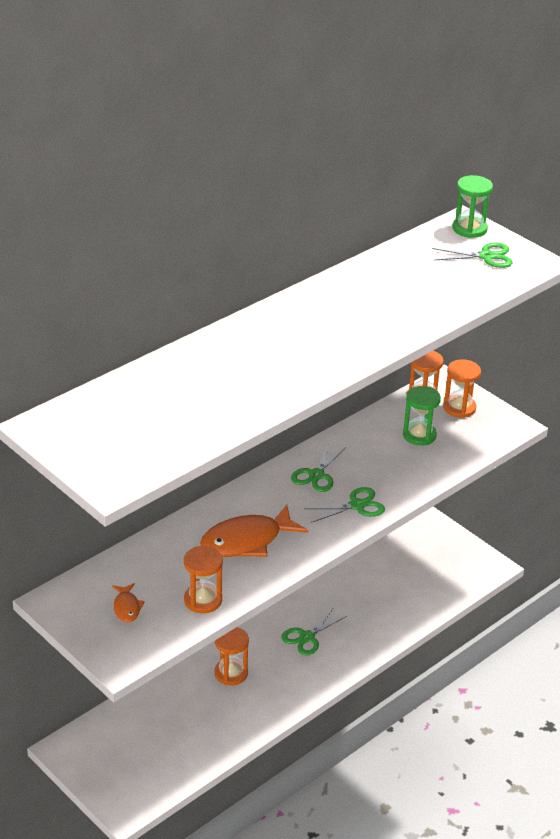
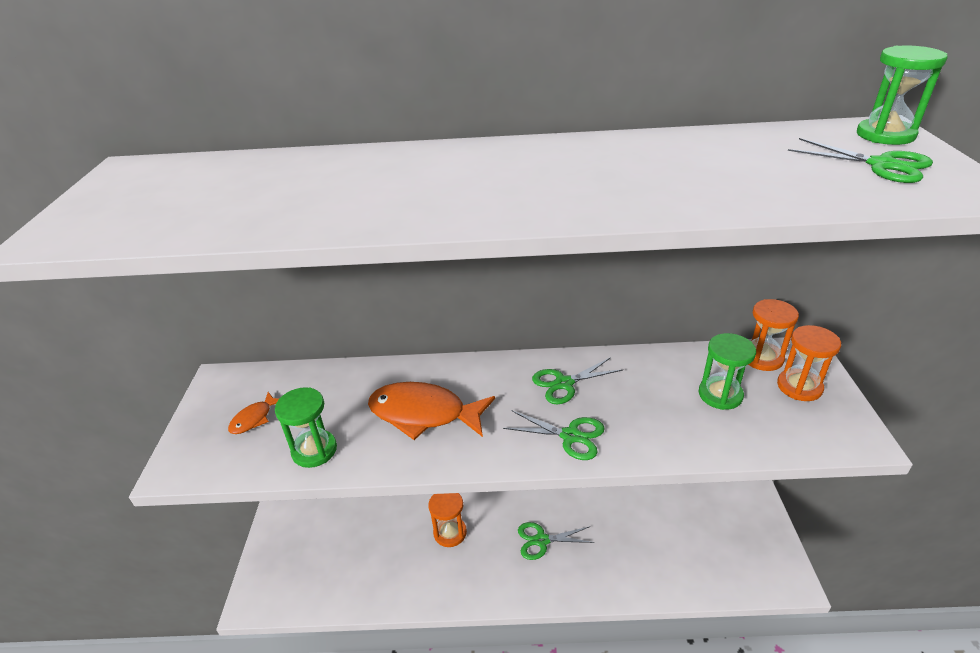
camera: 45 degrees right, 0 degrees up
(203, 600) = (314, 450): orange hourglass -> green hourglass

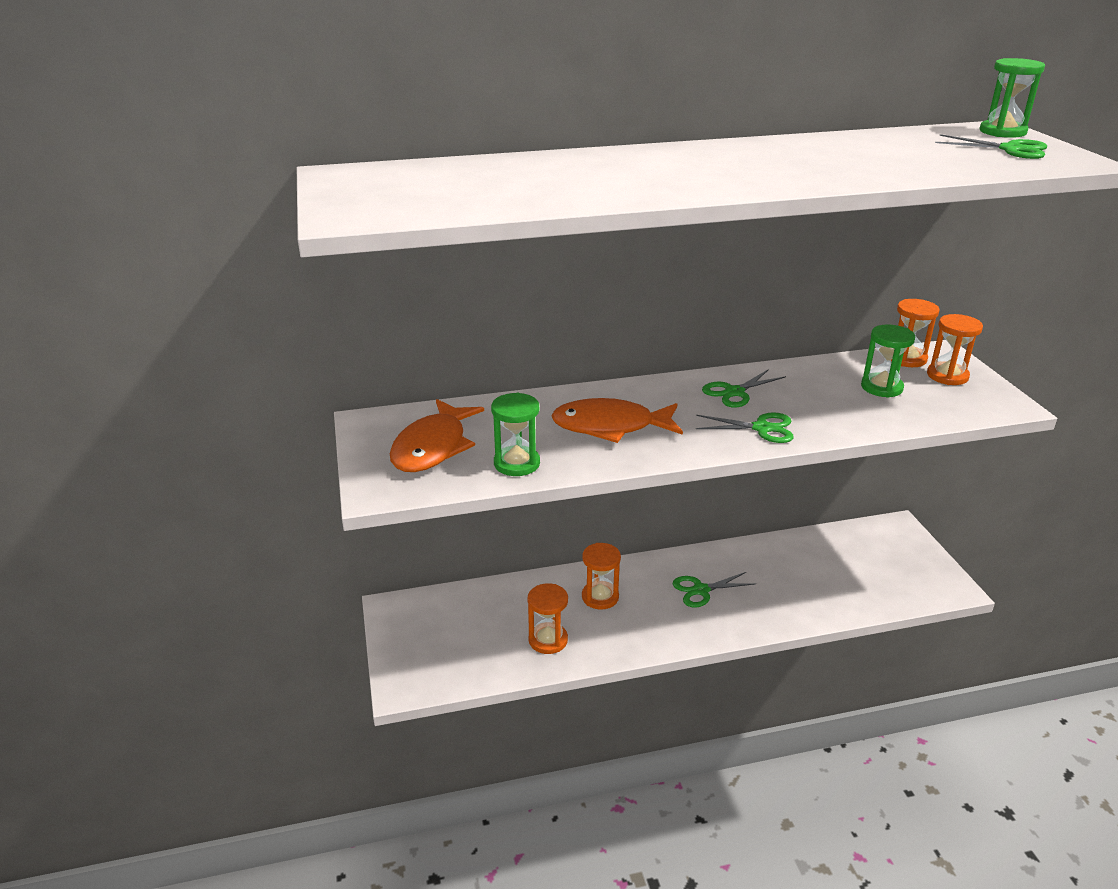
camera: 15 degrees left, 5 degrees down
(254, 418) = (433, 447): orange fish -> orange fish, size x2.07
(388, 573) = (548, 640): none -> orange hourglass

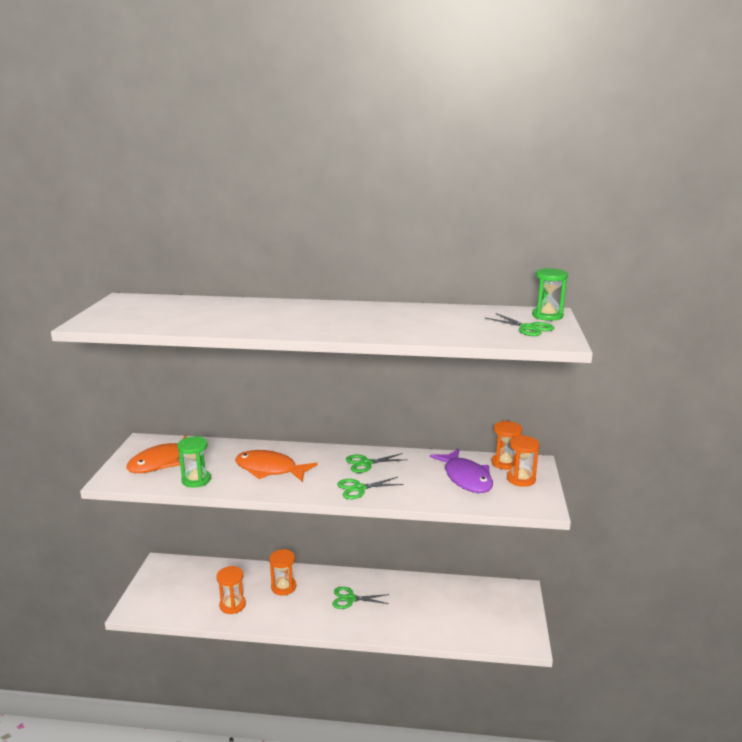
camera: 20 degrees right, 10 degrees down
(762, 428) = (359, 488): green scissors -> green scissors turned 135 degrees clockwise
(881, 387) = (466, 478): green hourglass -> purple fish

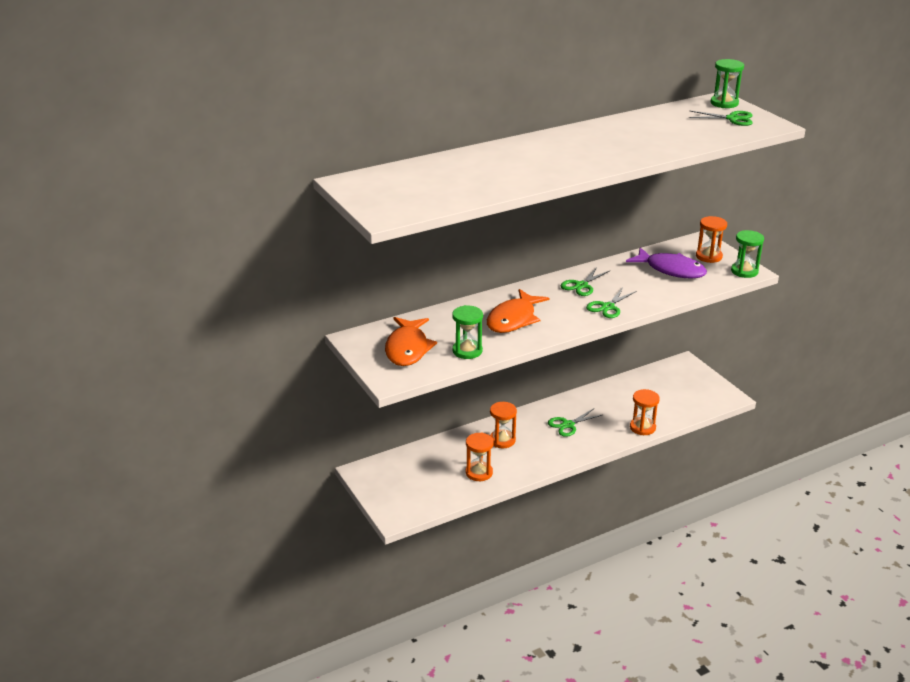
camera: 35 degrees left, 10 degrees up
(270, 469) = (513, 319): orange fish -> orange fish turned 45 degrees counterclockwise
(505, 463) = (681, 248): orange hourglass -> orange hourglass (642, 427)
(537, 504) = (744, 271): none -> green hourglass

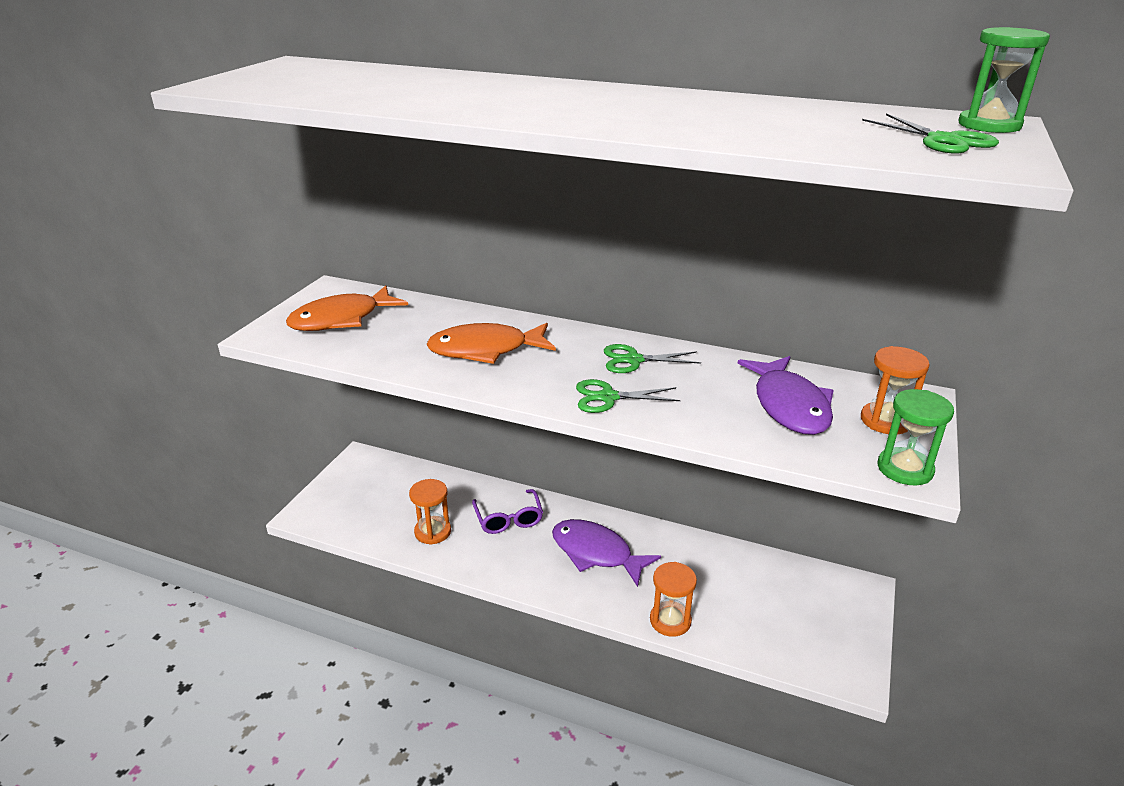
camera: 50 degrees right, 0 degrees up
(467, 351) = (375, 351): green hourglass -> none
(502, 440) = (508, 519): orange hourglass -> purple glasses
(568, 425) = (596, 553): green scissors -> purple fish

